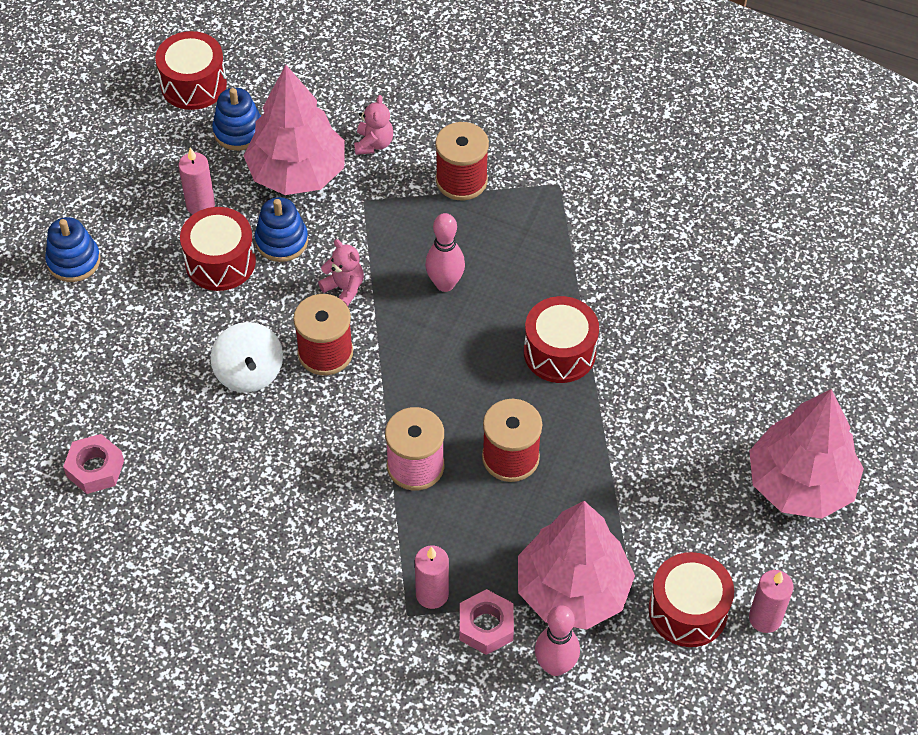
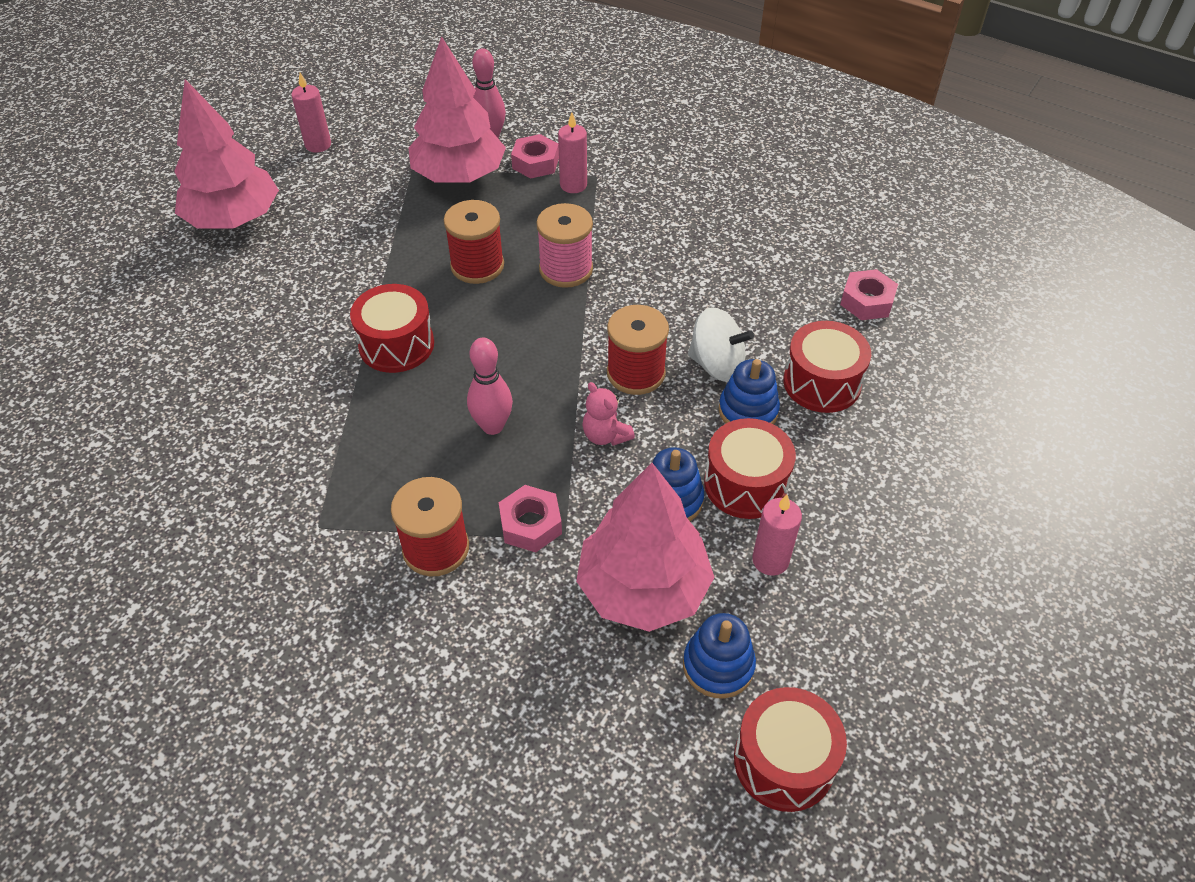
camera: 170 degrees left, 5 degrees down
(74, 261) = (922, 508): blue stacking toy -> blue stacking toy (748, 411)
(249, 372) = (716, 364): white spinning top -> white spinning top turned 120 degrees clockwise
(373, 144) = (535, 618): pink teddy bear -> none
(392, 207) = (531, 524): none -> pink nut
(688, 610) = (374, 155): red drum -> red drum (822, 383)

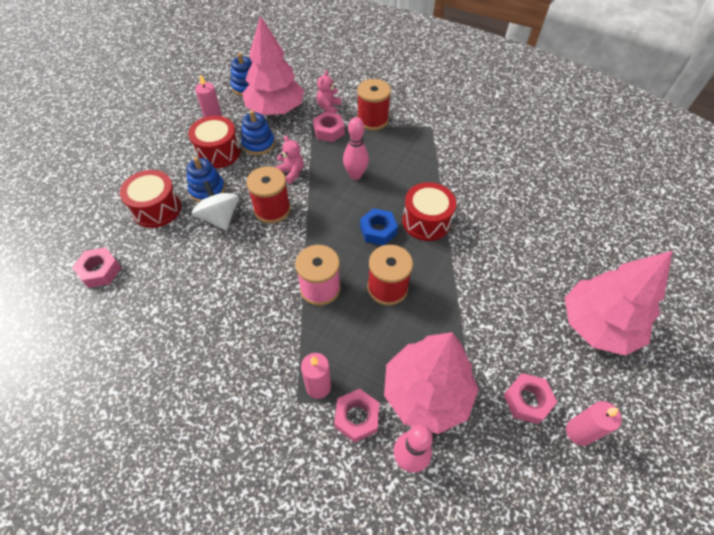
camera: 175 degrees right, 5 degrees up
(356, 166) = (527, 400): none -> pink nut
(473, 335) = (378, 230): none -> blue nut
(525, 590) = (328, 107): none -> pink teddy bear
(716, 364) = (220, 217): white spinning top -> white spinning top turned 45 degrees clockwise
(784, 761) = (227, 64): red drum -> none

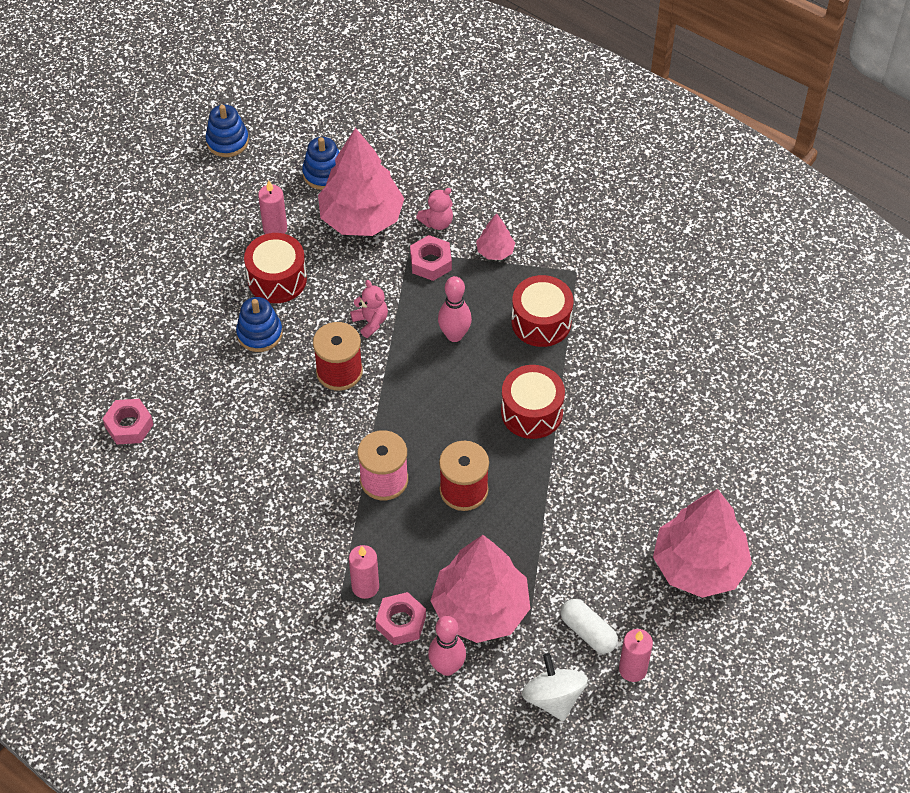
camera: 10 degrees right, 0 degrees up
(157, 209) = (195, 352): red drum -> red drum (541, 322)
(220, 217) = (273, 374): white spinning top -> white spinning top (553, 698)
(258, 144) = (332, 272): blue stacking toy -> blue stacking toy (227, 141)
(328, 107) = (437, 222): pink teddy bear -> pink teddy bear turned 150 degrees counterclockwise
(372, 120) = (495, 251): red spool -> pink tree
(378, 230) = (468, 417): blue nut -> none
(527, 400) = (588, 632): pink nut -> white capsule

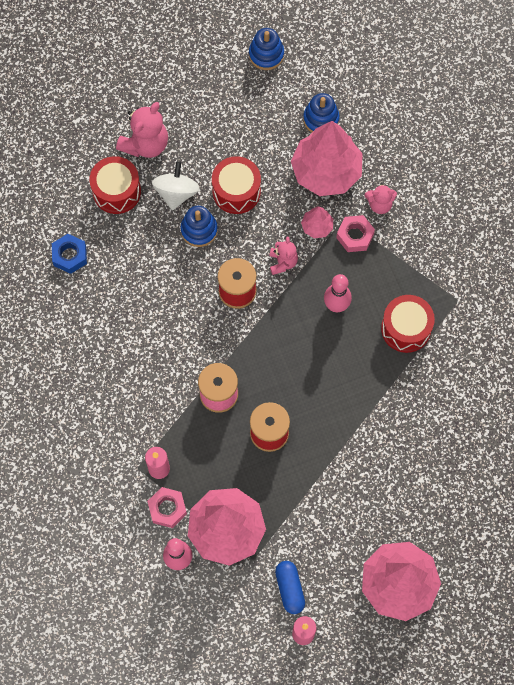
camera: 30 degrees right, 15 degrees up
(129, 426) = (70, 256): pink nut -> blue nut
(148, 280) = (145, 144): none -> pink teddy bear
(275, 229) = (258, 148): pink candle -> none
(495, 251) = (407, 252): pink tree -> pink tree (317, 227)
(531, 412) = (354, 398): red drum -> red drum (116, 191)
(553, 698) = (236, 623): white spinning top -> white spinning top (176, 193)
(588, 632) = (289, 589): white capsule -> blue capsule

